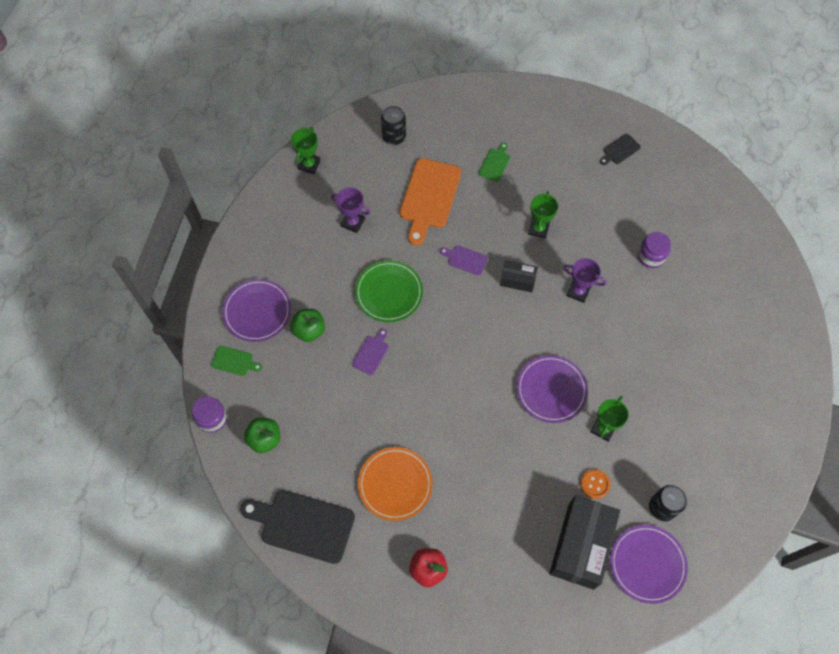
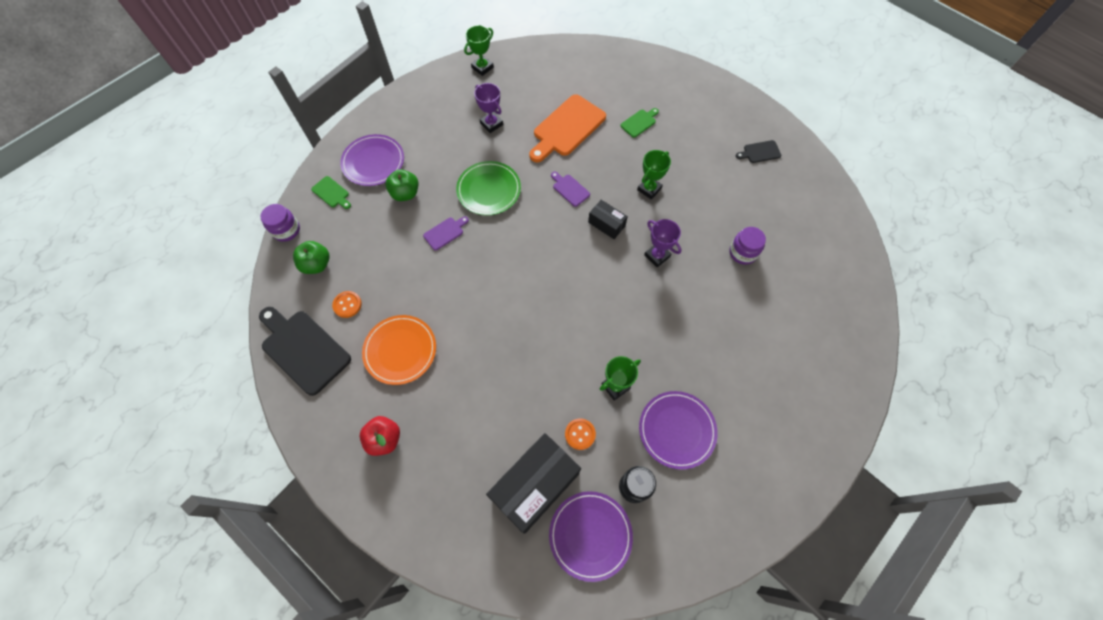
camera: 25 degrees right, 0 degrees up
(319, 464) = (347, 305): none -> orange button
(394, 137) = (564, 71): black can -> none
(551, 390) = (585, 330): purple plate -> purple plate (677, 430)

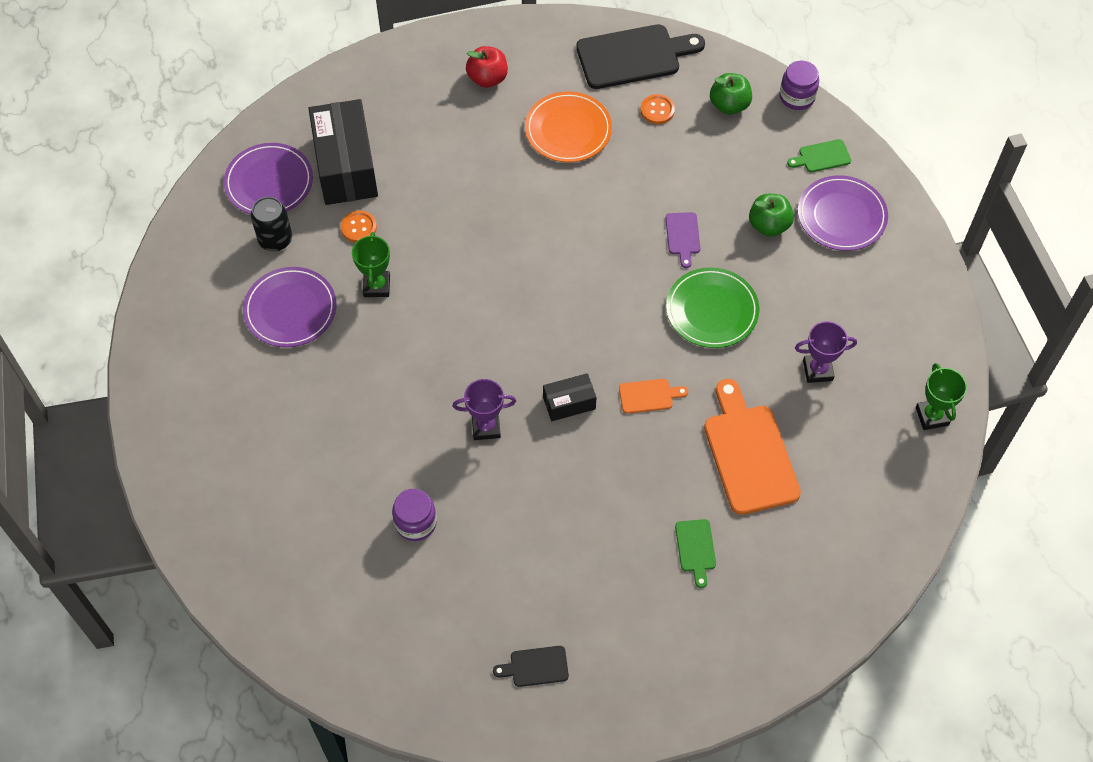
camera: 125 degrees right, 5 degrees down
(570, 189) = (649, 396): purple cutting board -> orange cutting board
(649, 189) = (582, 484): green trophy -> none
(760, 152) = (535, 666): black cutting board -> black cutting board turned 120 degrees counterclockwise

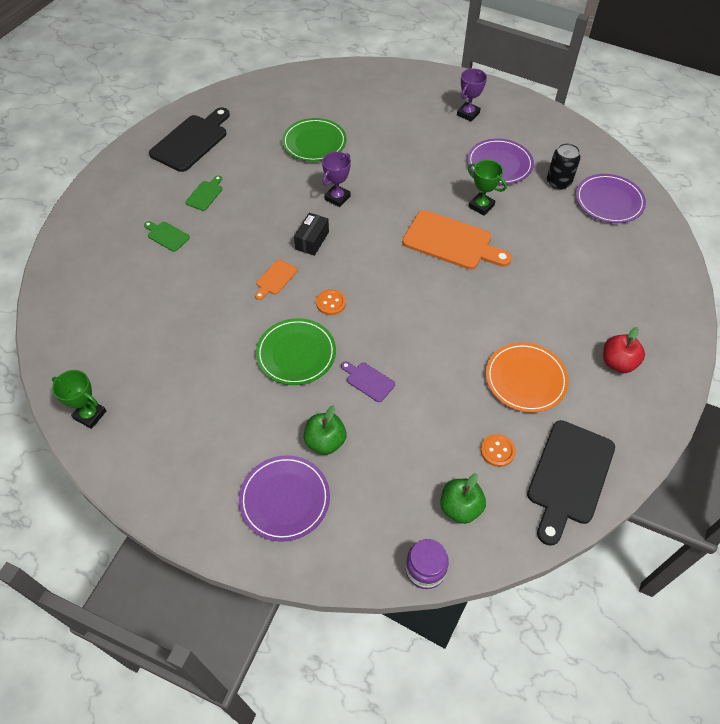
camera: 130 degrees right, 5 degrees down
(346, 166) = (593, 241): black box -> none
(359, 227) = (535, 221): orange button -> orange button (331, 303)
(415, 523) = (314, 142): purple jar -> green plate
(535, 666) = (191, 141): black cutting board -> black cutting board, size x2.10
(749, 453) = (186, 299): orange cutting board -> orange cutting board (451, 242)
(817, 370) = (192, 377): purple trophy -> purple trophy (468, 114)
(821, 157) = (349, 534): green cutting board -> green cutting board (205, 194)

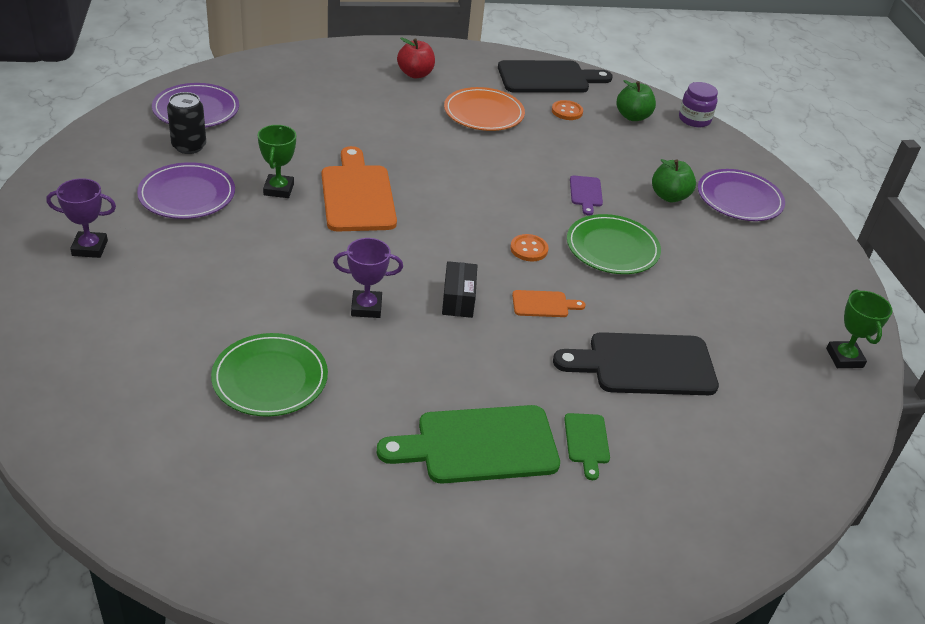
camera: 130 degrees left, 15 degrees down
(191, 141) = (383, 536): black cutting board -> black cutting board (644, 364)
(205, 194) = (479, 445): green cutting board -> green cutting board, size x2.10
(312, 240) = (458, 299): black box -> black box turned 75 degrees counterclockwise

